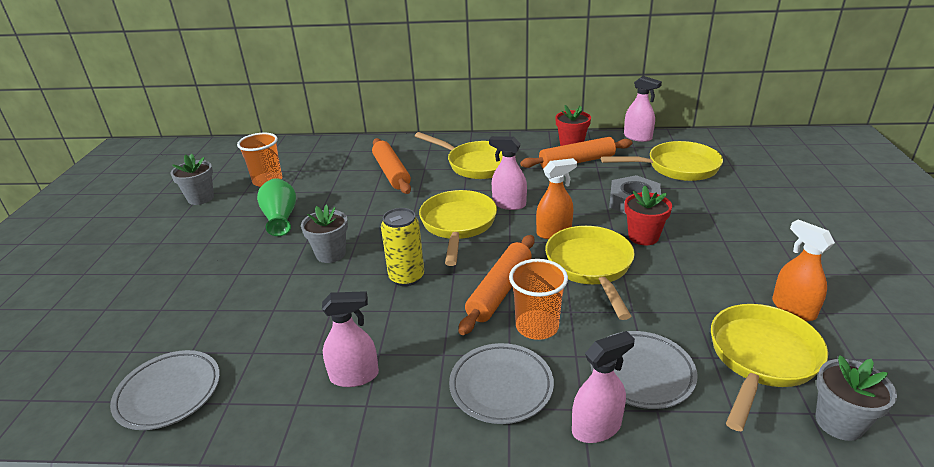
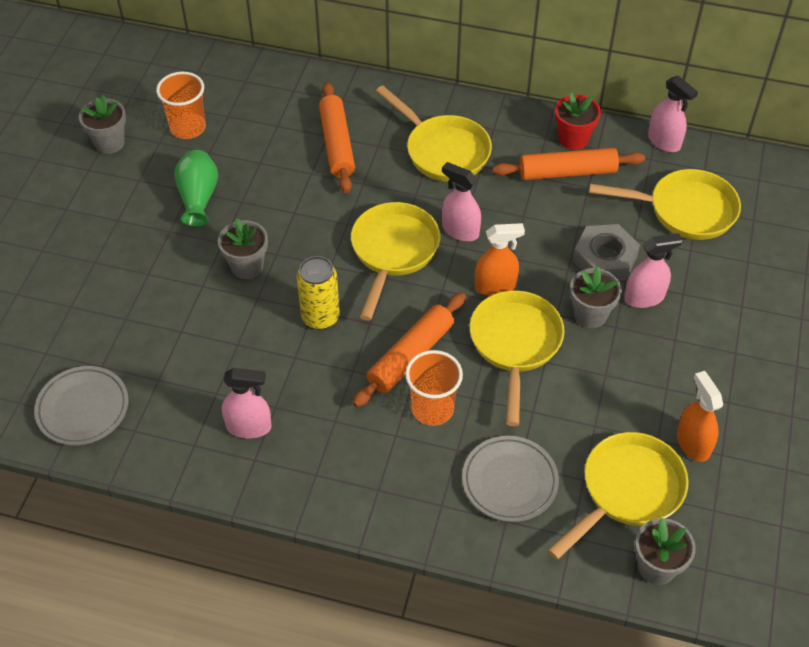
camera: 10 degrees right, 20 degrees up
(501, 386) = (378, 467): grey plate -> none
(596, 427) = (446, 525): pink spray bottle -> pink spray bottle (644, 297)
(643, 237) = (590, 314): red flower pot -> grey flower pot

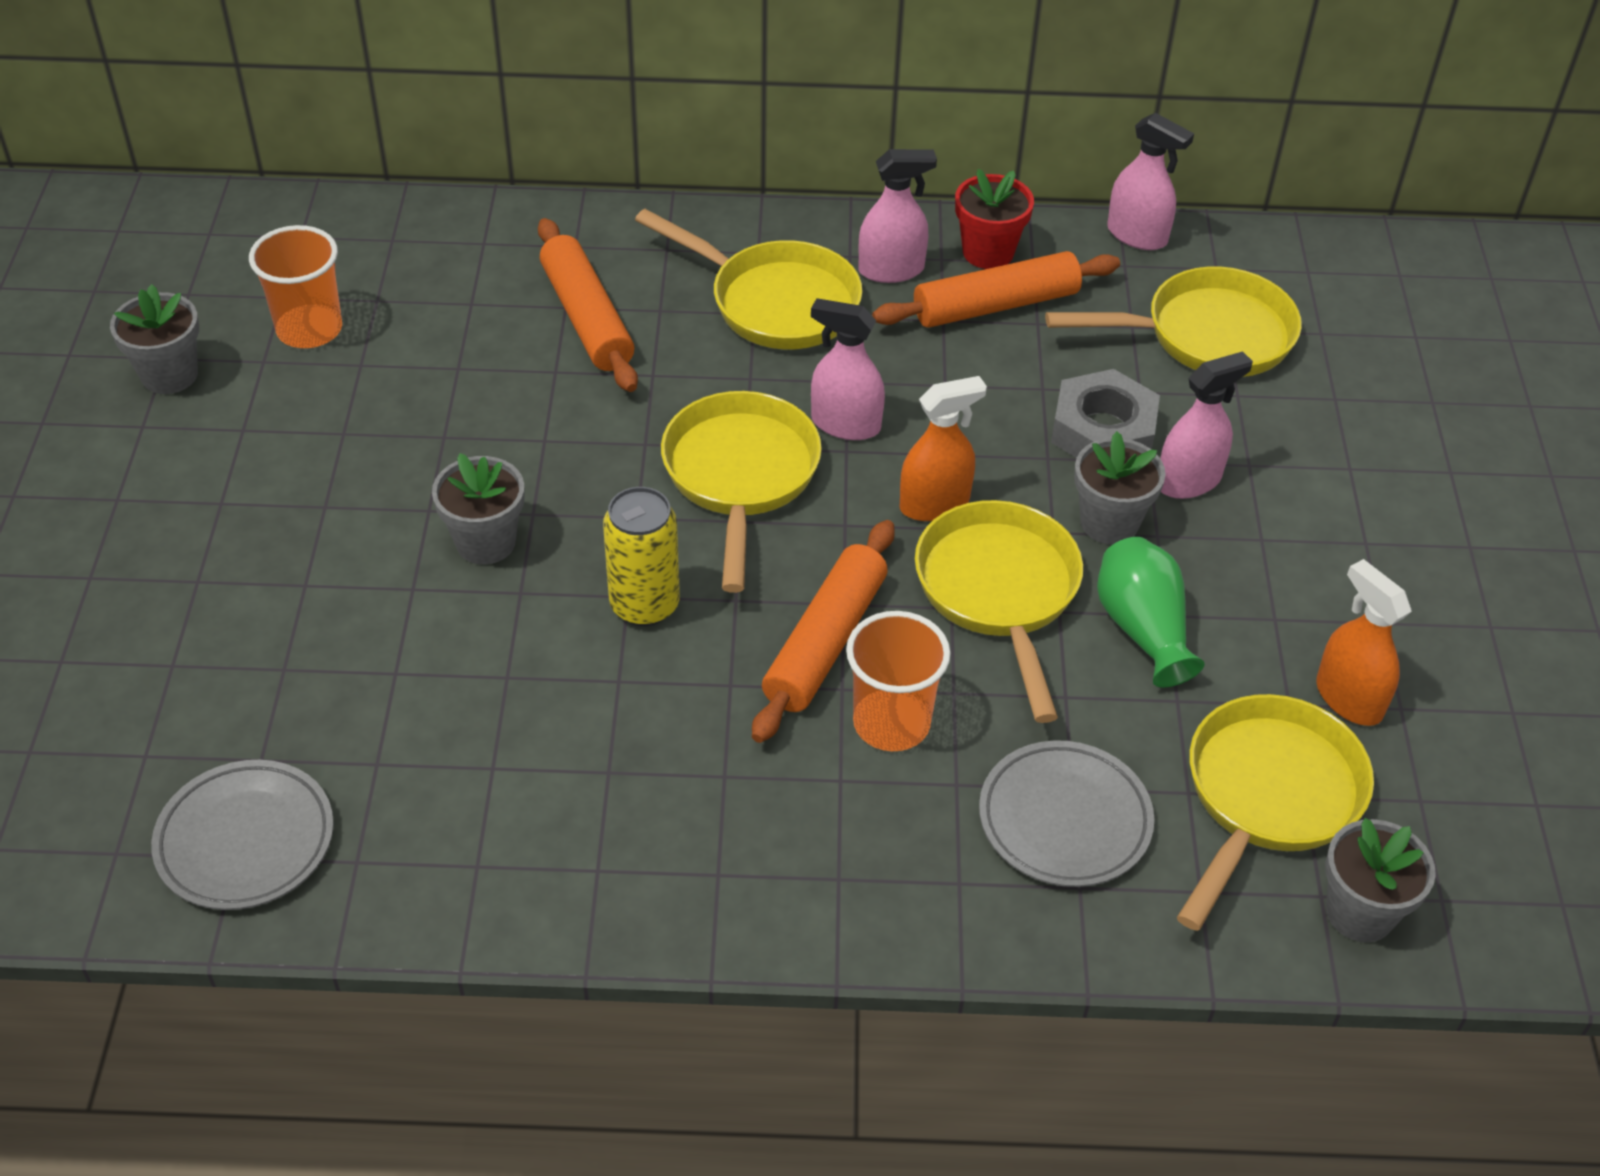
camera: 15 degrees left, 5 degrees down
(198, 197) = (362, 442): green vase -> green vase (1142, 629)
(249, 427) = (570, 814): pink spray bottle -> pink spray bottle (891, 270)

